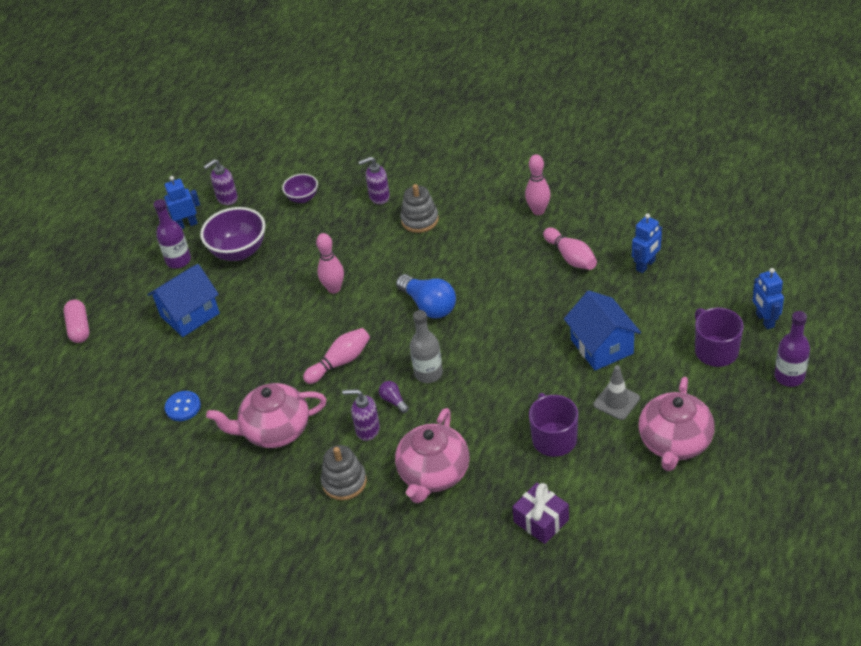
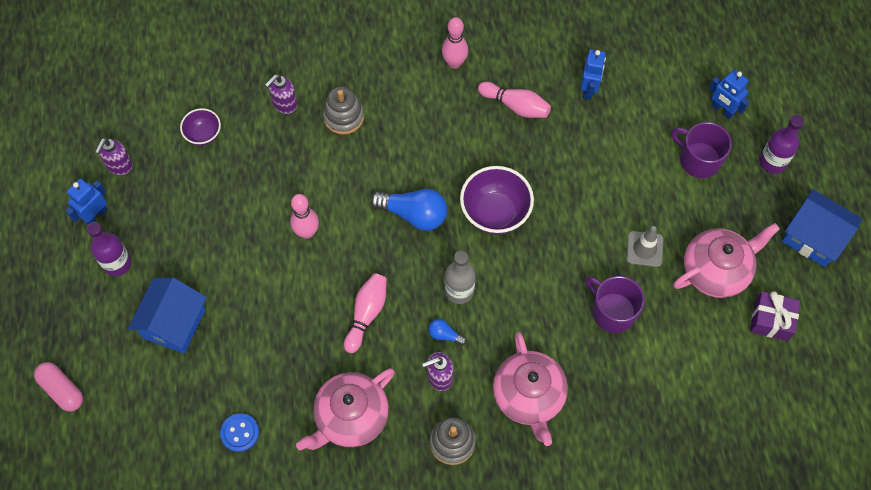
camera: 35 degrees left, 20 degrees up
(239, 251) = (177, 227): purple bowl -> purple bowl (495, 213)
(393, 401) = (445, 335): purple light bulb -> blue light bulb
(541, 521) = (649, 400): purple gift -> purple gift (771, 320)
(602, 346) = (599, 195): blue house -> blue house (813, 238)
(675, 442) = (716, 270): pink teapot -> pink teapot turned 105 degrees counterclockwise

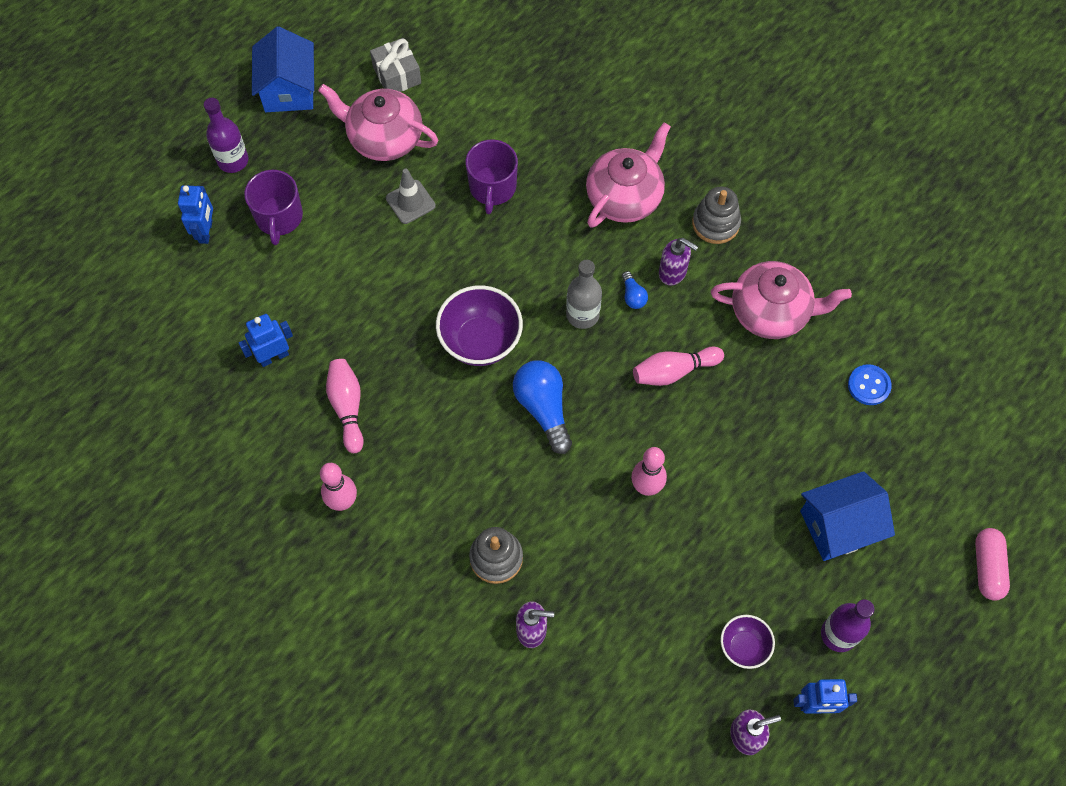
camera: 130 degrees left, 0 degrees up
(203, 135) = (637, 680): purple bowl -> purple bowl (743, 646)
(771, 320) = (397, 75): purple gift -> grey gift

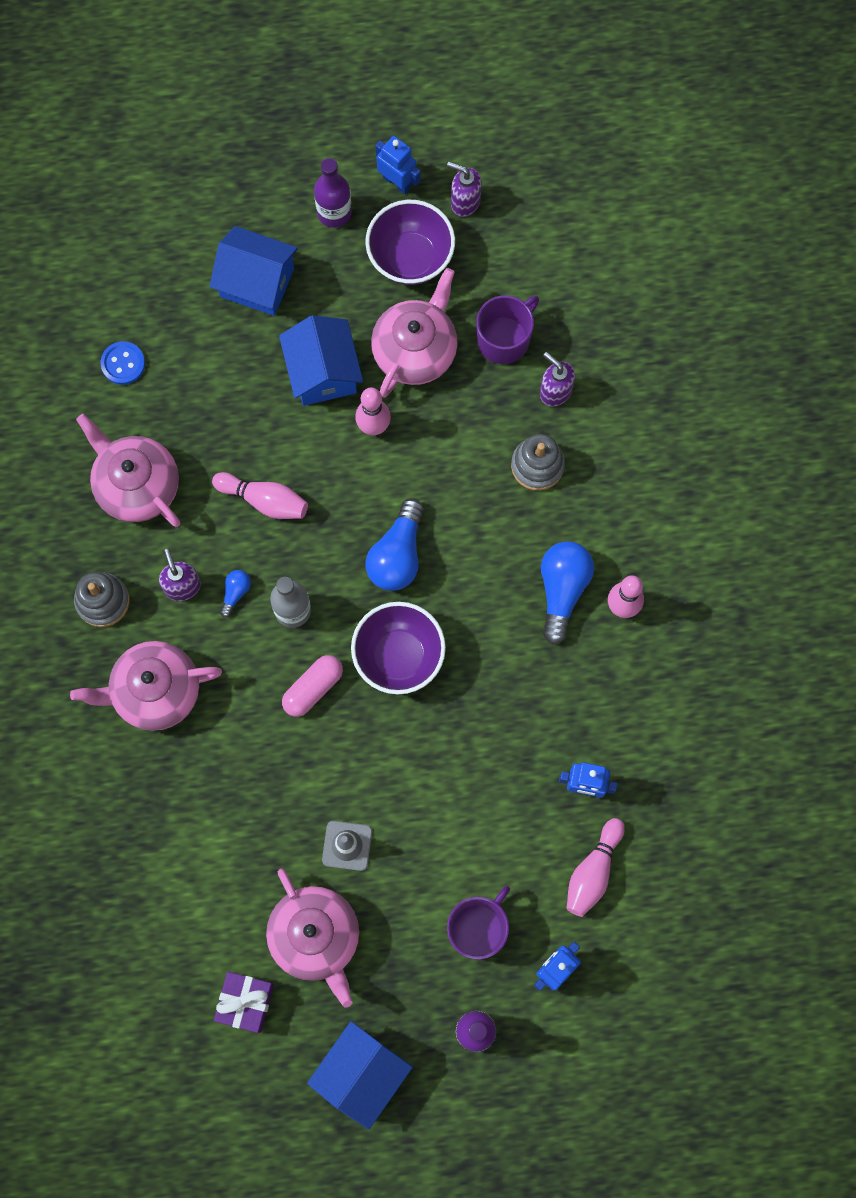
camera: 140 degrees left, 10 degrees up
(347, 407) = (557, 686): pink bowling pin -> pink bowling pin (593, 871)
(397, 75) = (245, 1002): grey gift -> purple gift
(399, 478) = (562, 590): none -> blue light bulb
(492, 187) = (262, 799): purple mug -> purple mug (504, 339)
(669, 572) = (415, 350): none -> pink teapot
(722, 497) = (323, 372): none -> blue house
(743, 646) = (410, 258): purple bowl -> purple bowl, size x1.75
(987, 567) = (180, 169): pink capsule -> pink capsule (313, 688)

